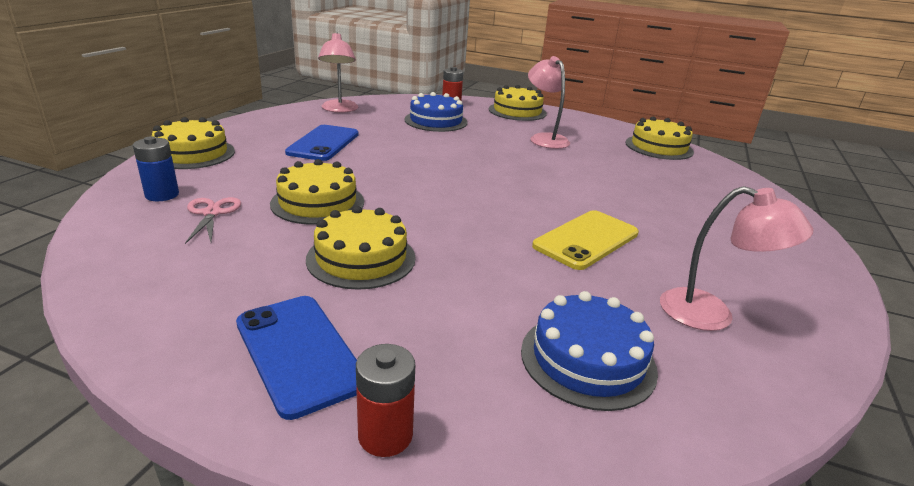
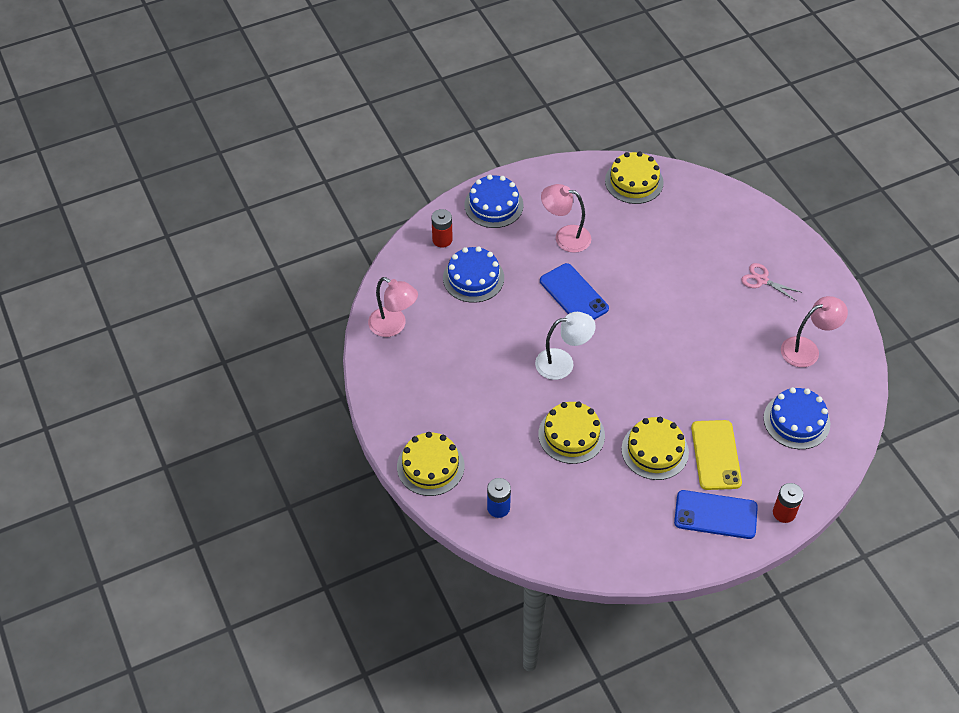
camera: 45 degrees left, 25 degrees up
(212, 213) = (547, 493): pink scissors -> pink scissors (762, 280)
(323, 143) = (469, 379): blue phone -> blue phone (573, 295)
(407, 173) = (563, 363): none -> white lamp
(517, 111) = (493, 205): yellow cake -> blue cake
(586, 240) = (714, 339): yellow phone -> yellow phone (716, 455)

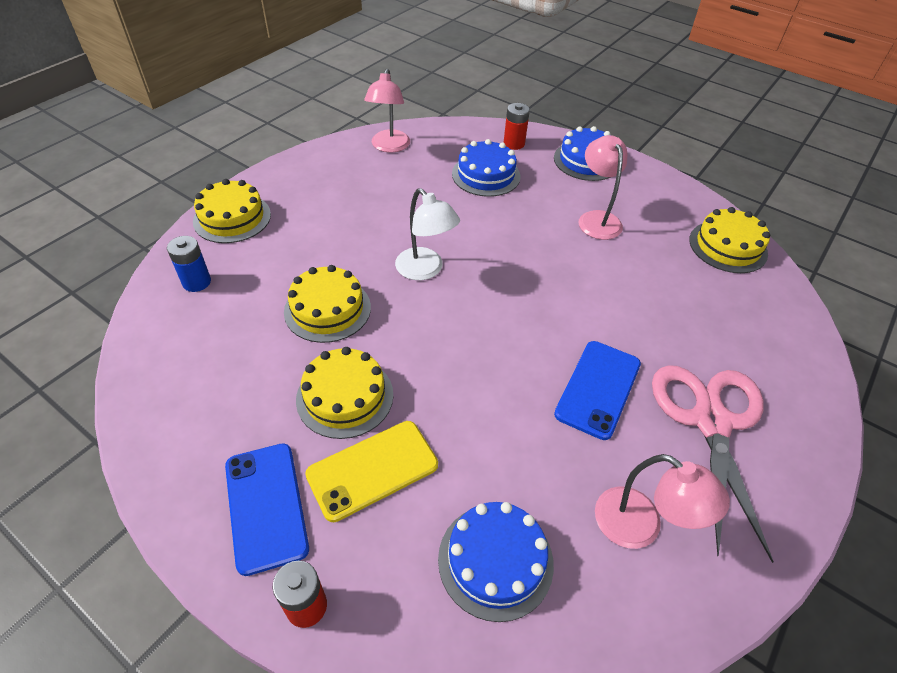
camera: 60 degrees right, 5 degrees down
(573, 295) = (525, 249): blue phone -> blue phone (598, 389)
(762, 280) = (711, 422): pink scissors -> pink scissors, size x2.18

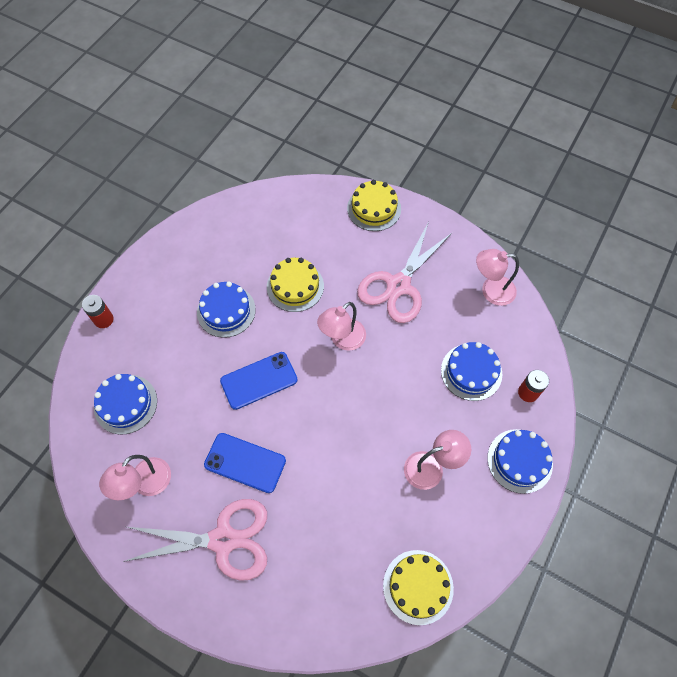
camera: 85 degrees right, 15 degrees up
(196, 282) = (308, 208): blue battery -> none
(266, 506) = (154, 289): blue phone -> blue phone (259, 380)
(345, 396) = (226, 311): yellow cake -> blue cake
(359, 212) = (398, 285): none -> pink scissors
(372, 470) = (177, 335): yellow phone -> none
(425, 270) = (342, 340): white lamp -> pink lamp

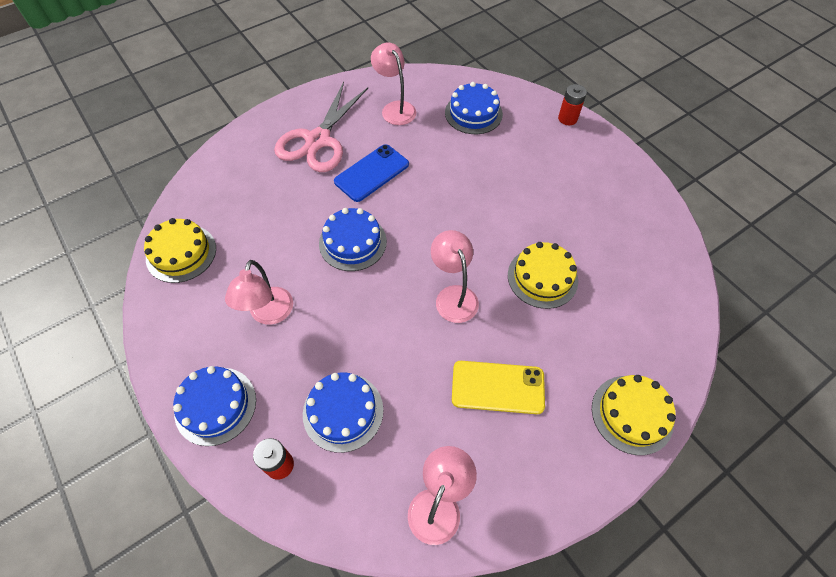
camera: 115 degrees right, 5 degrees down
(226, 311) = (537, 207): blue cake -> blue cake (352, 242)
(259, 380) = (445, 208): blue phone -> none
(398, 285) = (498, 387): pink scissors -> yellow phone

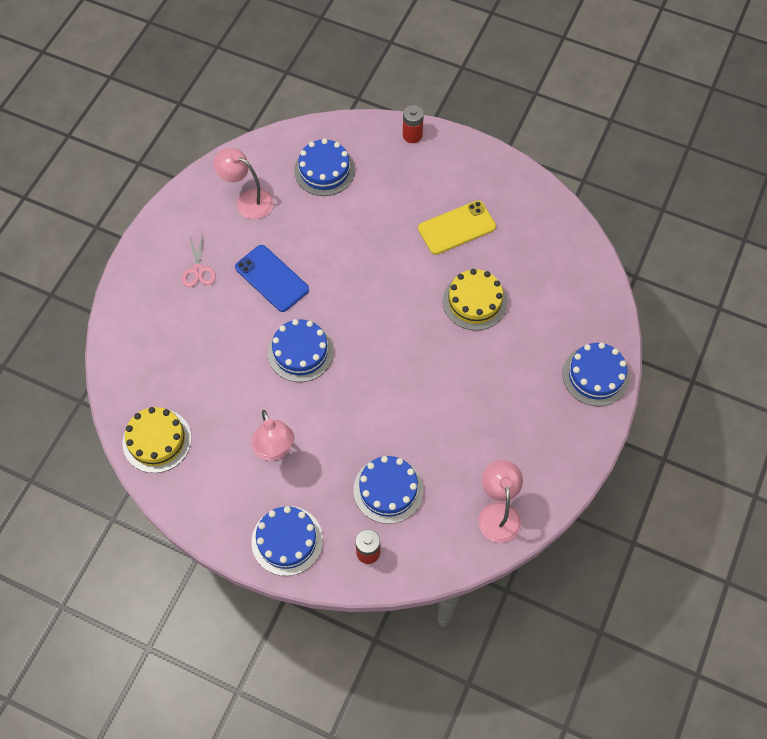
camera: 30 degrees left, 5 degrees up
(318, 140) = (198, 270): pink scissors -> pink scissors, size x0.46
(371, 173) = (272, 278): blue phone -> blue phone turned 60 degrees counterclockwise
(453, 296) = (414, 354): pink lamp -> none
(498, 387) = (491, 408): yellow phone -> yellow phone (456, 228)
(632, 414) = (595, 375): yellow cake -> blue cake

